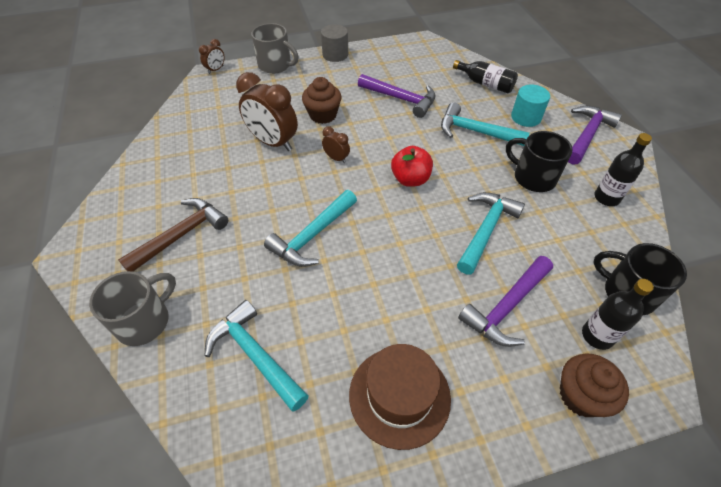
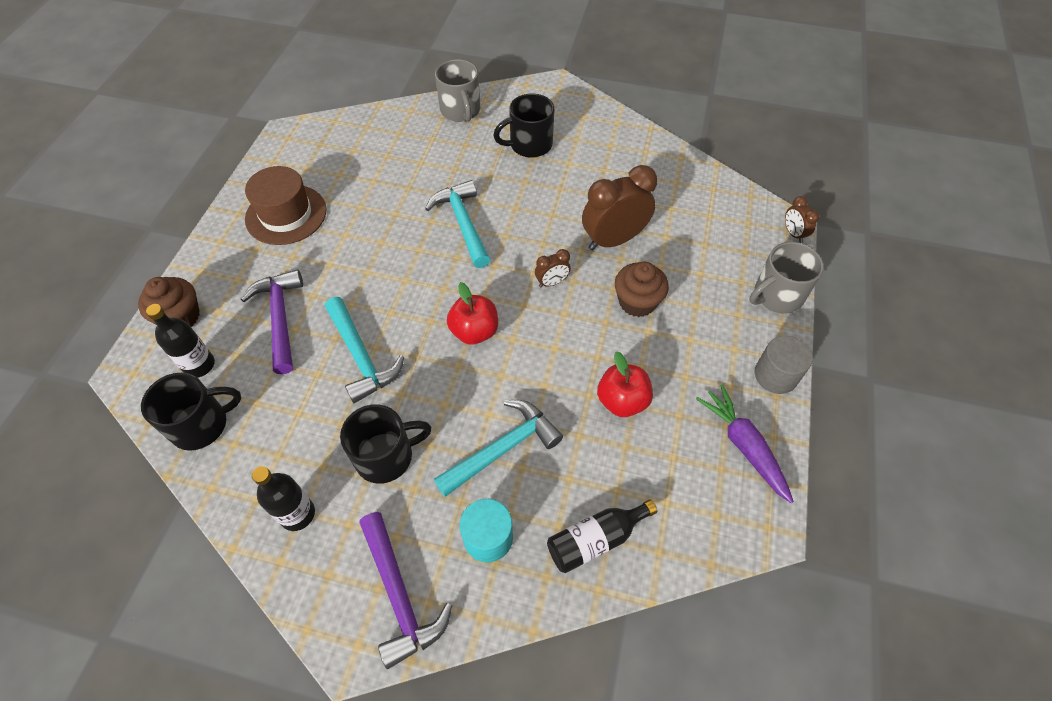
camera: 120 degrees right, 5 degrees up
(181, 235) = (529, 145): brown hammer -> black mug
(255, 355) = (384, 155): turquoise hammer -> none
(388, 55) = (743, 446): none -> purple carrot
(401, 99) = (622, 401): purple hammer -> red apple

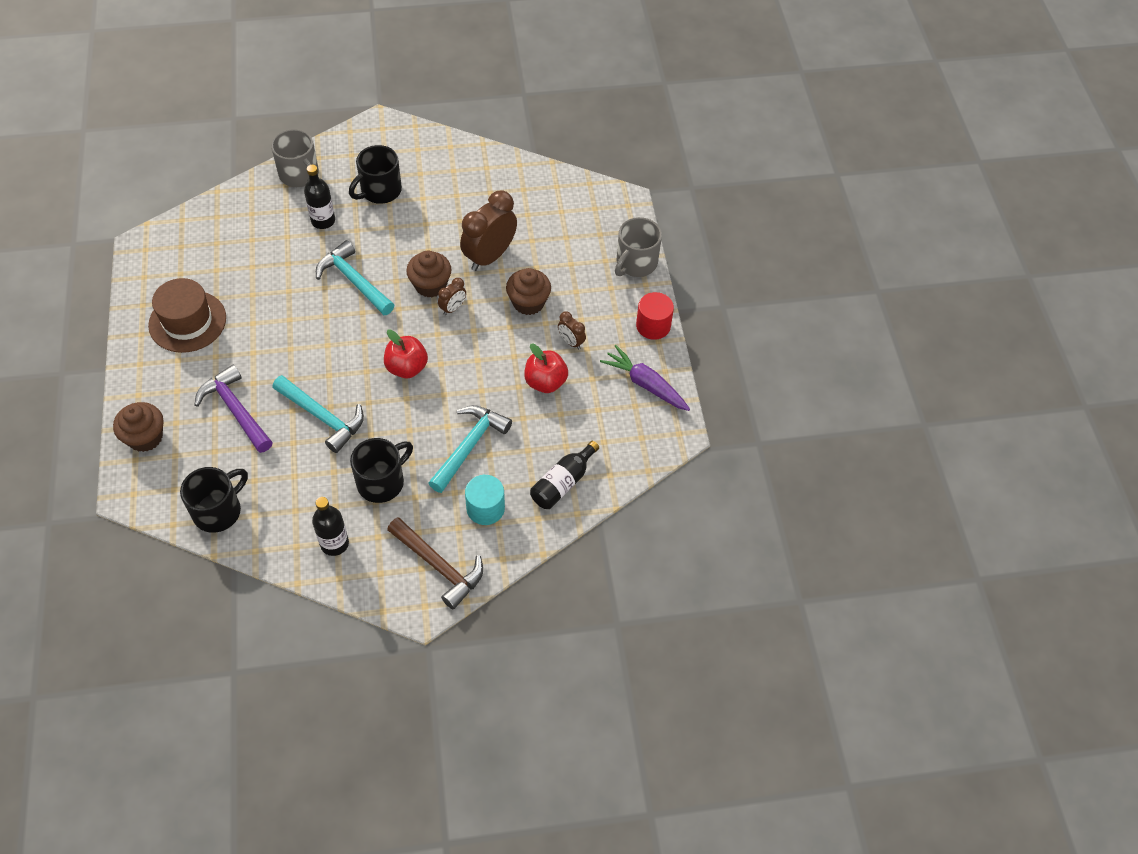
camera: 25 degrees left, 0 degrees up
(199, 365) = (187, 468): black bottle -> black bottle (323, 221)
(399, 595) = (438, 566): purple hammer -> brown hammer
(538, 251) = (430, 285): none -> brown cupcake
(775, 375) = (653, 326): grey cylinder -> red cylinder
(793, 234) = (633, 207): brown clock -> brown clock (571, 342)

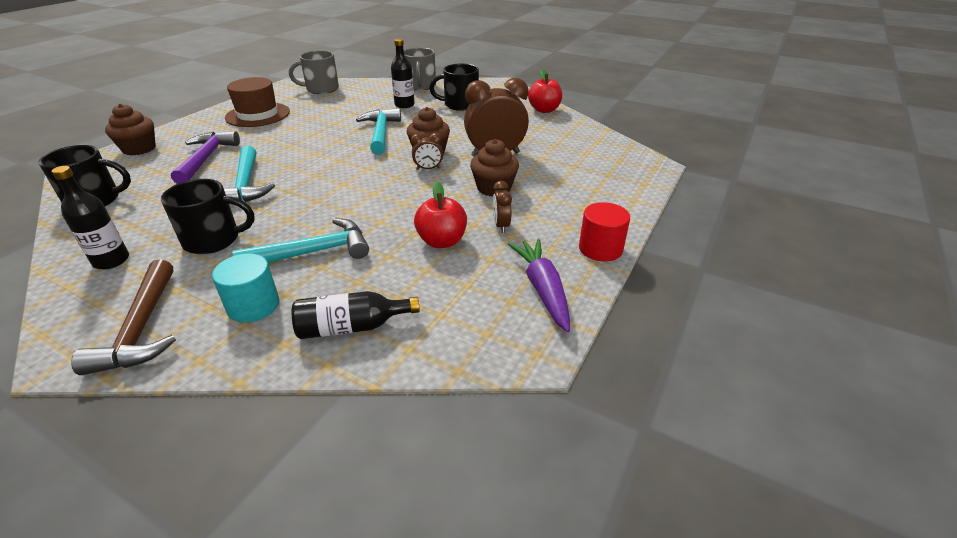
camera: 40 degrees right, 20 degrees down
(407, 367) = (345, 185): red apple -> red apple (544, 110)
(635, 263) = (625, 202): grey mug -> grey mug (321, 89)

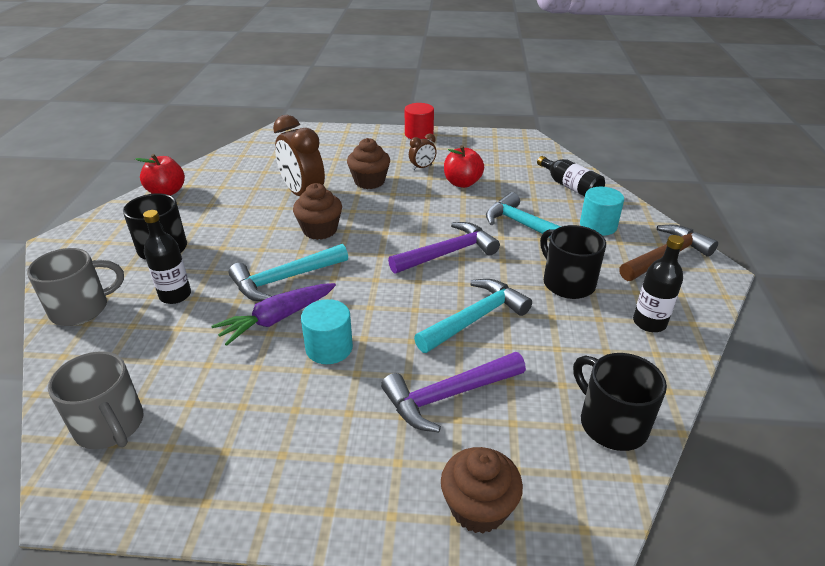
camera: 115 degrees left, 0 degrees up
(258, 115) = (270, 442): brown hat -> none
(297, 135) = (329, 348): none -> turquoise cylinder
(331, 196) = (448, 253): none -> purple hammer
(428, 169) = (356, 220): brown clock -> none
(542, 289) = (476, 143): purple carrot -> purple carrot (277, 319)

